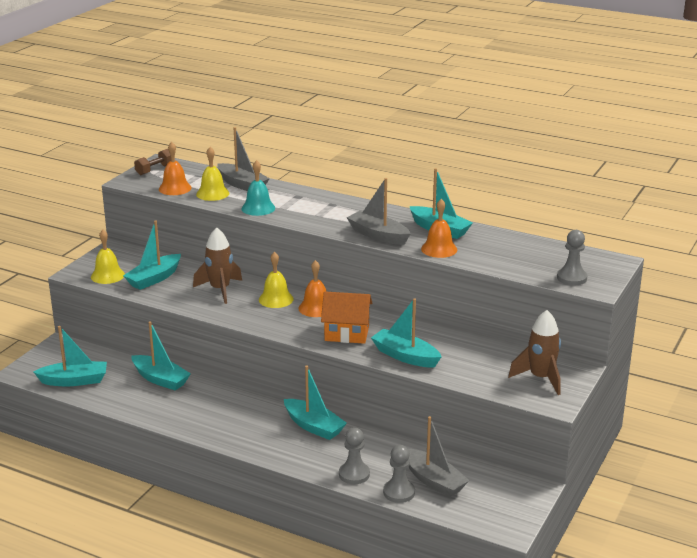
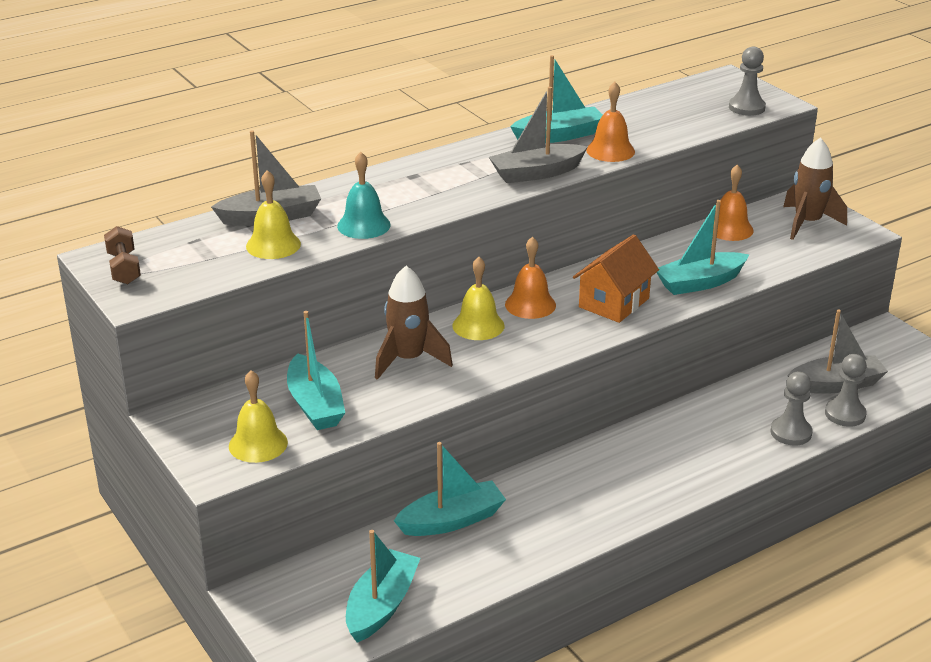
camera: 60 degrees left, 5 degrees up
(175, 188) = (215, 268): orange bell -> orange bell (729, 229)
(313, 426) = (669, 429): turquoise boat -> none

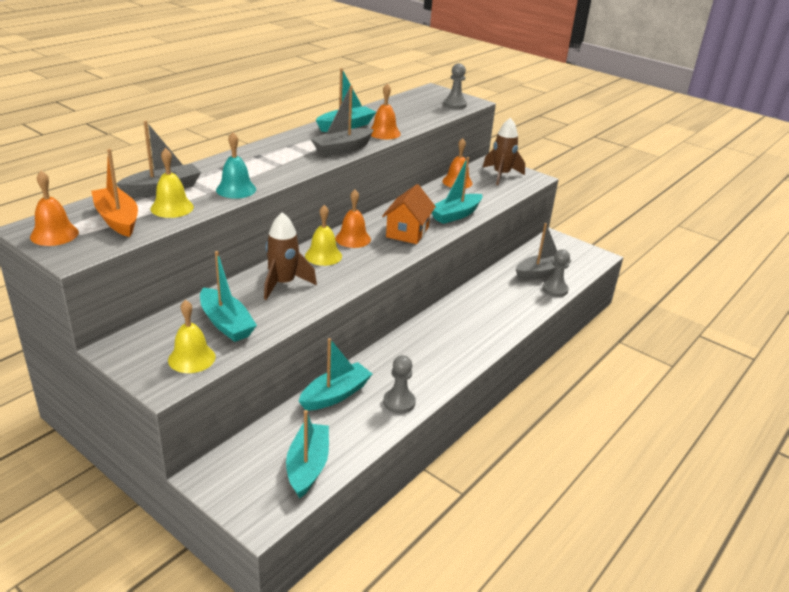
camera: 20 degrees left, 0 degrees up
(124, 268) = (54, 234): brown dumbbell -> orange bell
(202, 255) = (117, 219): none -> orange boat
(791, 433) = (529, 305): grey pawn -> grey pawn (399, 402)

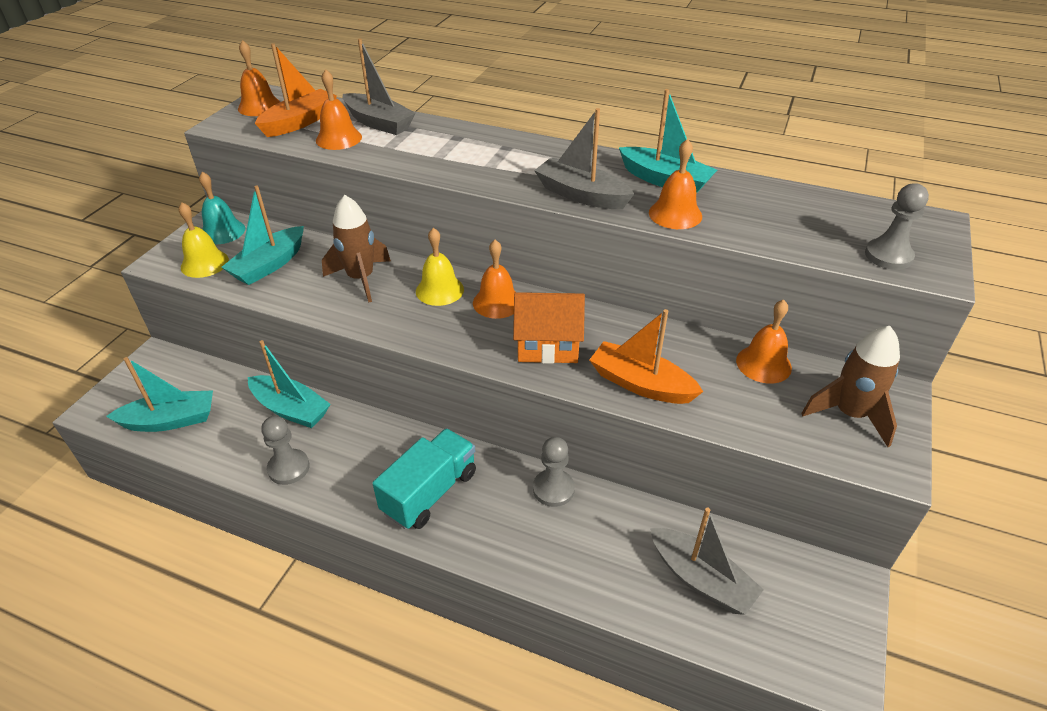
camera: 75 degrees right, 10 degrees up
(172, 208) = (338, 138): yellow bell -> orange bell
(236, 189) = (403, 158): turquoise bell -> turquoise bell (222, 231)
(449, 343) = (430, 492): none -> turquoise truck
(455, 215) = (641, 384): turquoise boat -> orange boat
(555, 289) = (655, 609): grey pawn -> grey pawn (553, 489)

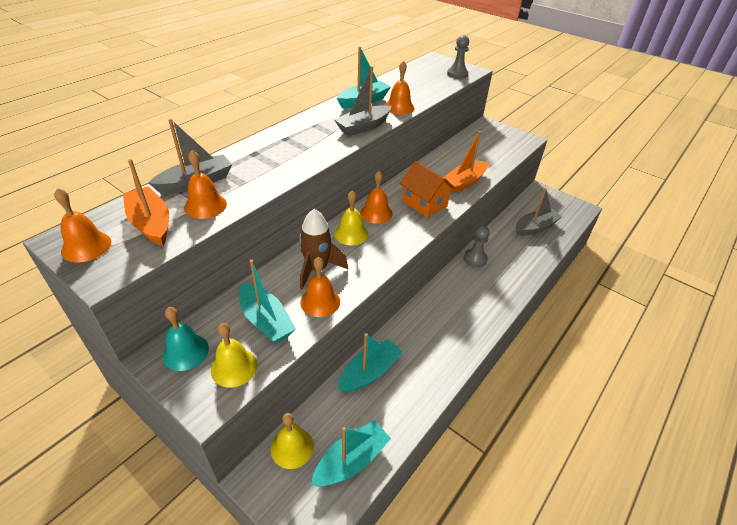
camera: 75 degrees left, 0 degrees up
(170, 420) = (351, 461): turquoise boat -> turquoise boat turned 45 degrees clockwise
(187, 372) = (292, 447): none -> yellow bell
(289, 468) = (428, 378): grey pawn -> none
(430, 492) = (466, 308): turquoise truck -> none
(548, 345) = (424, 203): orange house -> orange house turned 60 degrees counterclockwise
(763, 364) = (461, 146): orange bell -> orange bell (320, 301)
(849, 414) = (498, 138): brown rocket -> none

